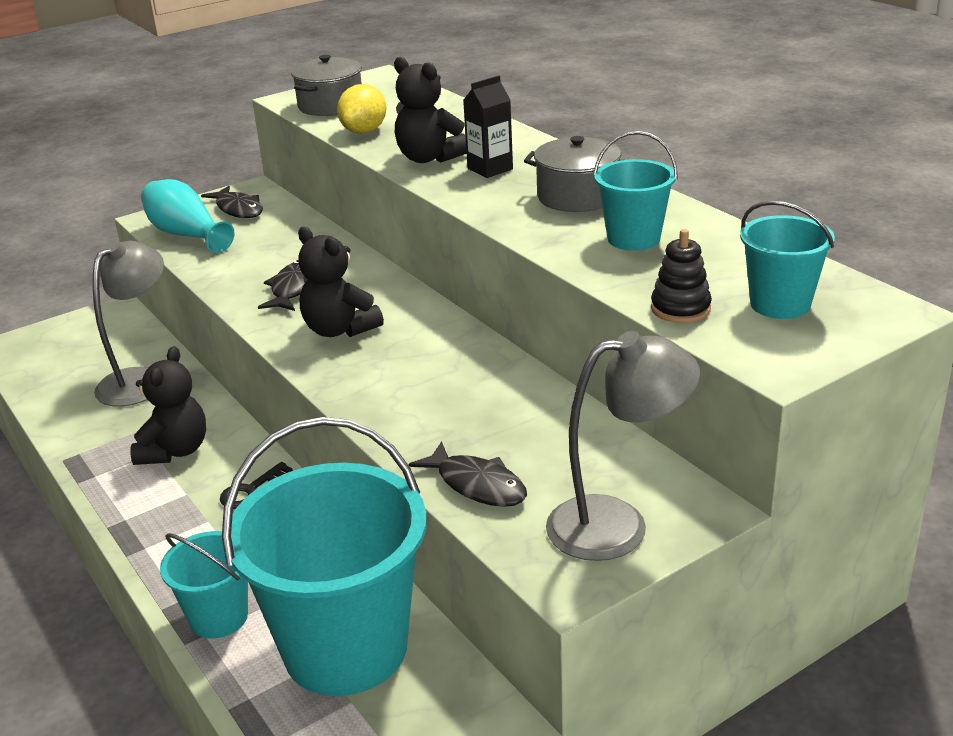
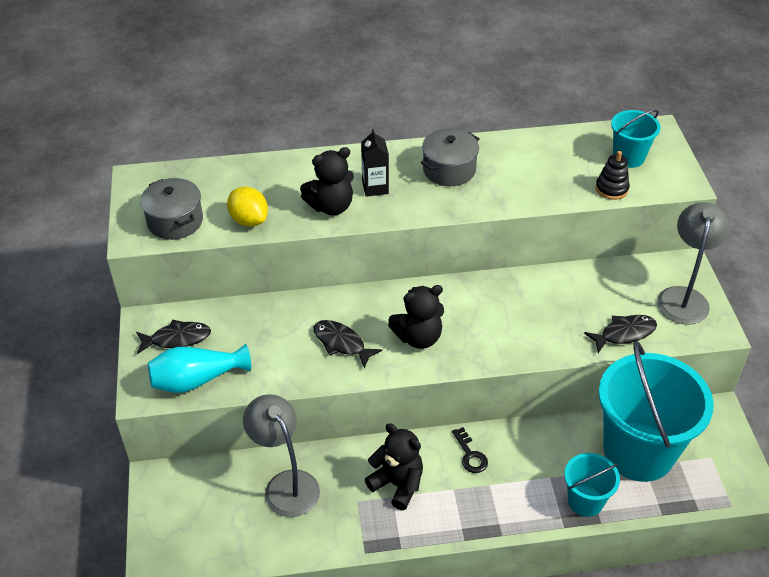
camera: 65 degrees left, 15 degrees up
(633, 238) = (521, 172): turquoise bucket -> none

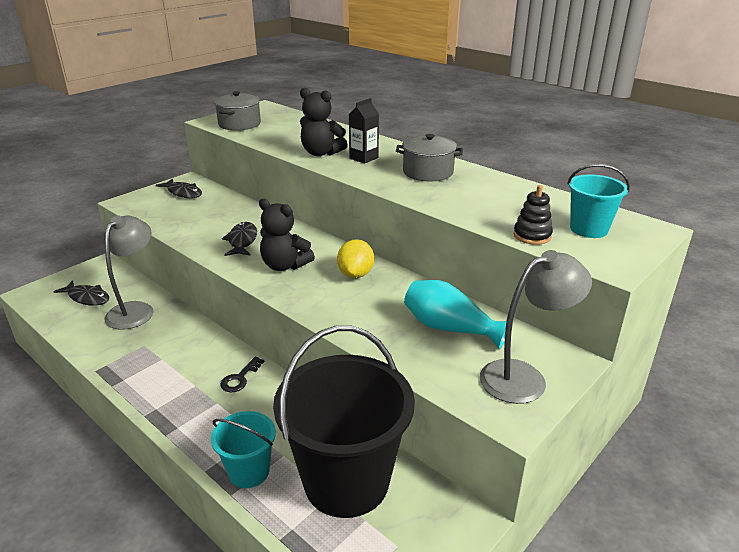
camera: 50 degrees right, 15 degrees down
(197, 380) = (153, 211): turquoise vase -> turquoise vase (450, 328)
(249, 220) = (270, 138): yellow lemon -> yellow lemon (356, 274)
(397, 484) = (176, 356): black teddy bear -> none
(624, 333) = (422, 360): black fish -> black fish (87, 298)
(638, 451) = (346, 481): turquoise bucket -> black bucket

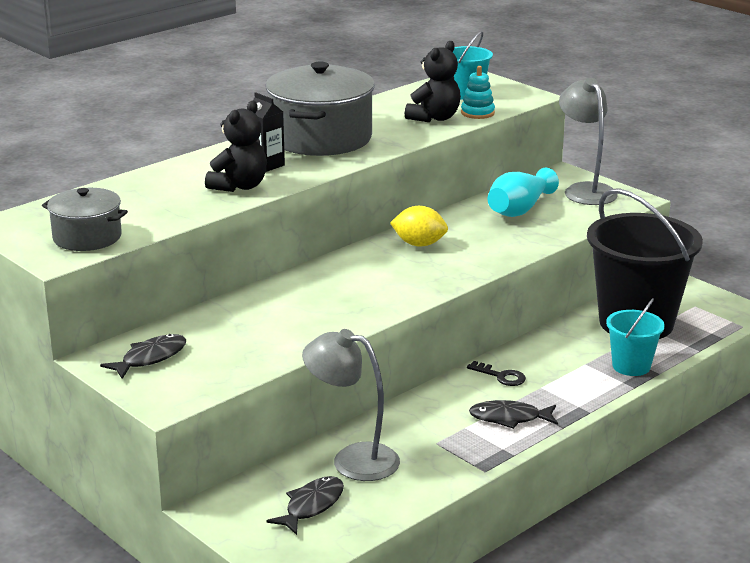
camera: 85 degrees left, 5 degrees down
(242, 241) = (326, 306): black fish -> black fish (509, 418)
(284, 265) = (394, 280): black teddy bear -> black teddy bear (434, 118)
(428, 172) = (321, 138): grey pot -> grey pot, size x1.75
(532, 235) = (477, 113): black stacking toy -> turquoise stacking toy

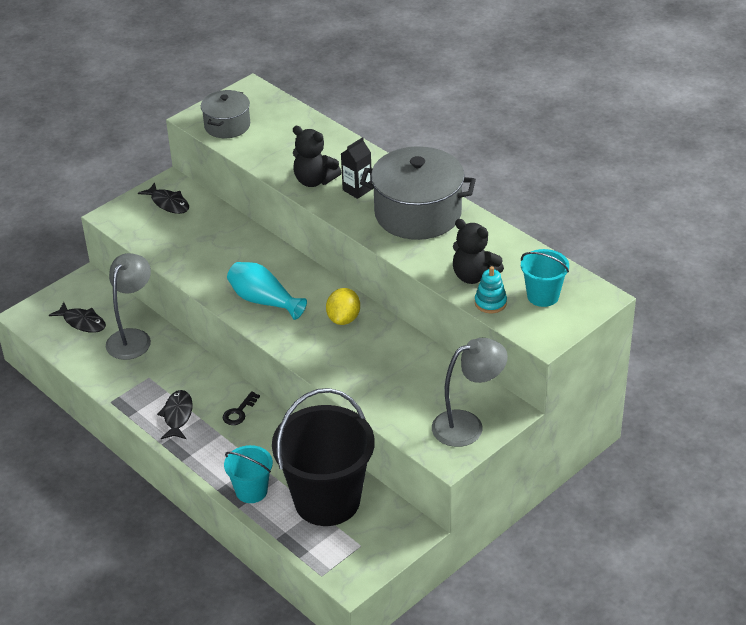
camera: 90 degrees right, 15 degrees up
(519, 209) = (418, 379): turquoise vase -> turquoise vase (264, 301)

